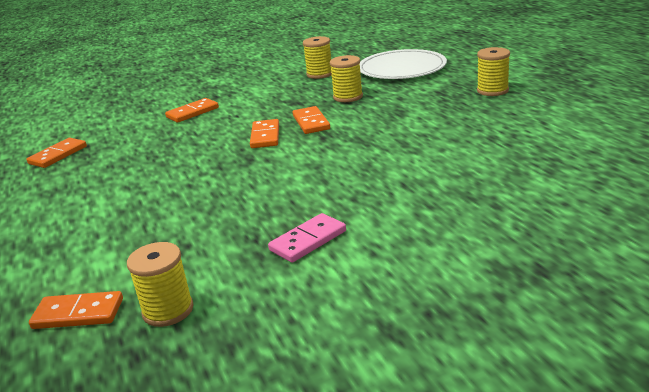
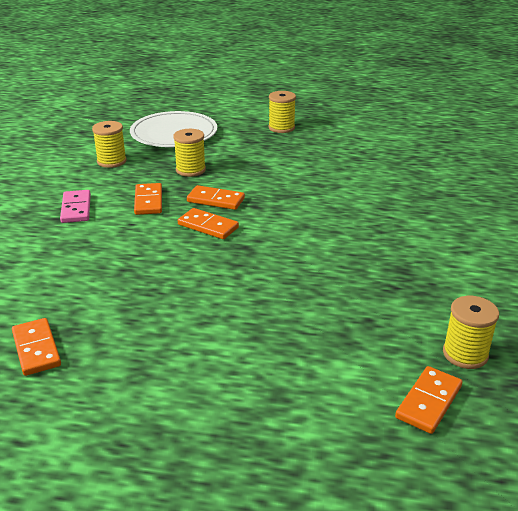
camera: 60 degrees left, 5 degrees up
(192, 112) = (77, 241): orange domino -> orange domino (148, 201)
(308, 240) = (423, 267): pink domino -> pink domino (76, 208)

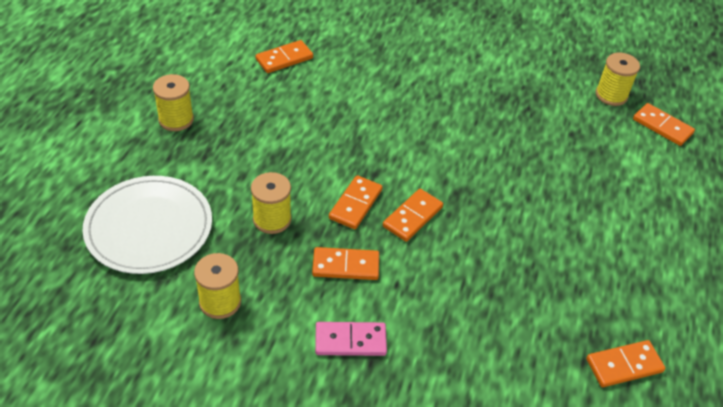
camera: 85 degrees left, 15 degrees up
(380, 156) = (284, 59): none -> orange domino

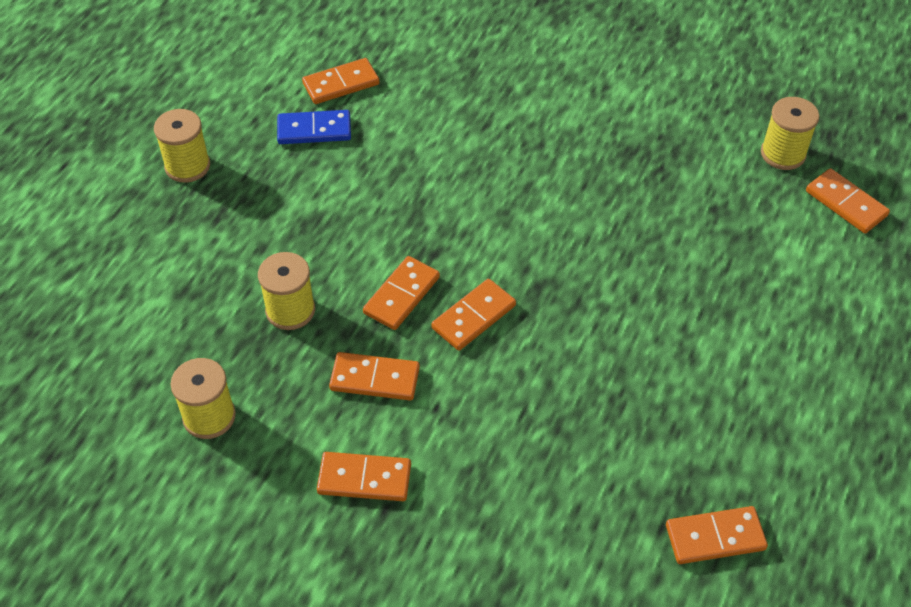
camera: 10 degrees right, 5 degrees up
(149, 227) = (134, 312): white plate -> none
(269, 91) = (314, 130): none -> blue domino
(350, 341) = (364, 479): pink domino -> orange domino

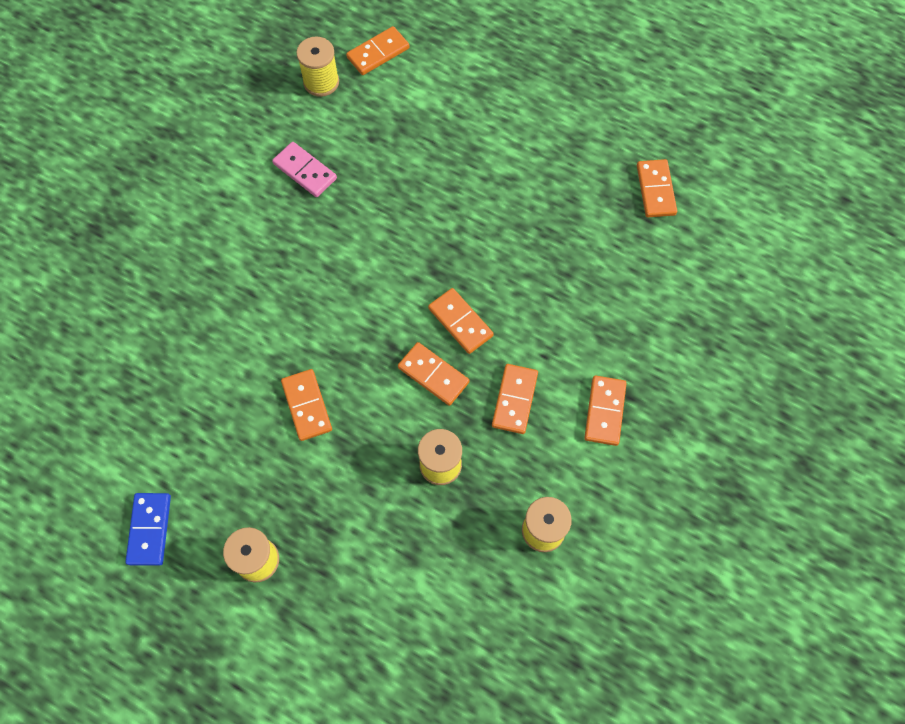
camera: 85 degrees left, 15 degrees up
(314, 130) = (230, 441): blue domino -> blue domino (150, 529)
(341, 84) = (172, 415): orange domino -> orange domino (306, 406)
(652, 152) = (305, 171): none -> pink domino

